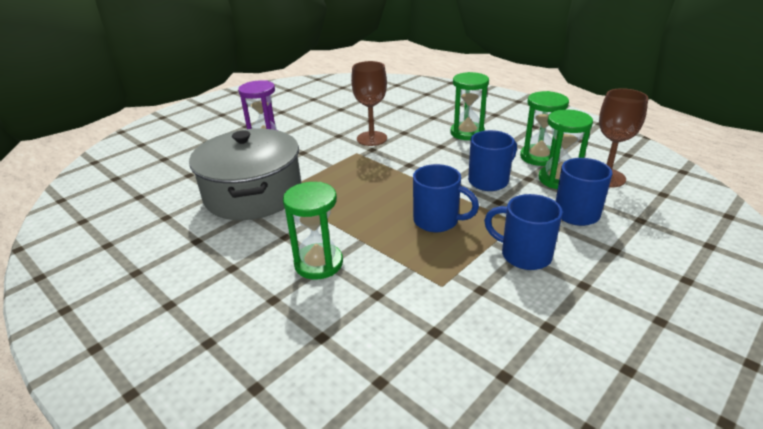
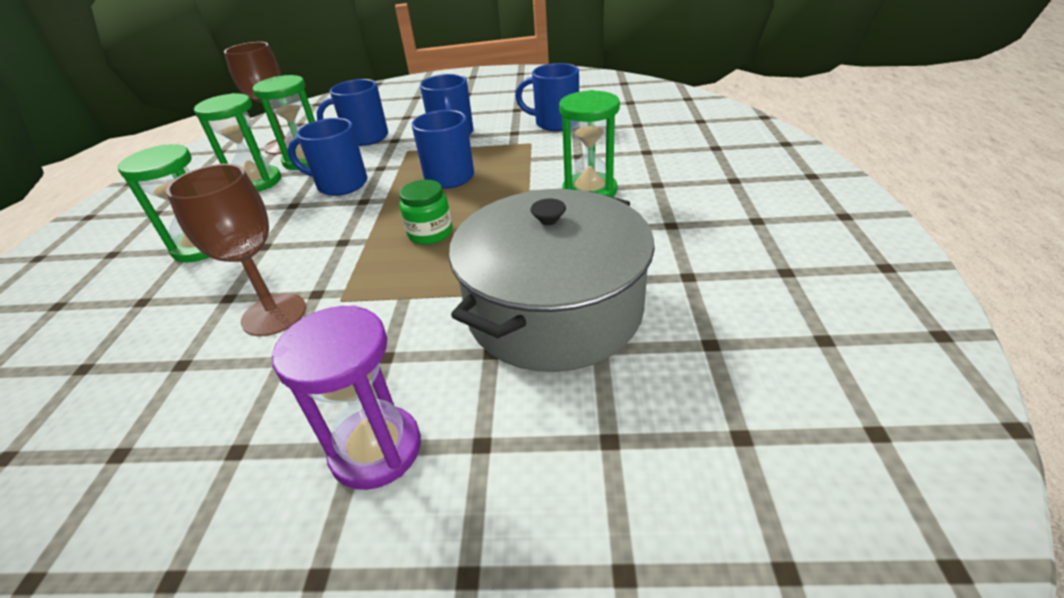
camera: 130 degrees left, 5 degrees up
(373, 189) = (430, 233): none -> green jar
(468, 327) = (555, 123): none -> blue mug

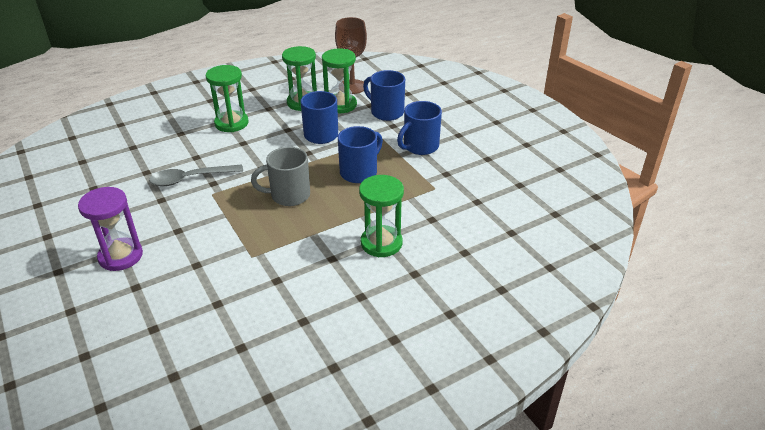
camera: 55 degrees right, 0 degrees up
(274, 314) = (190, 179): brown goblet -> grey spoon
(430, 233) = (289, 195): green jar -> grey mug
(554, 310) = (241, 275): grey pot -> none
(555, 123) = (478, 187): blue mug -> none

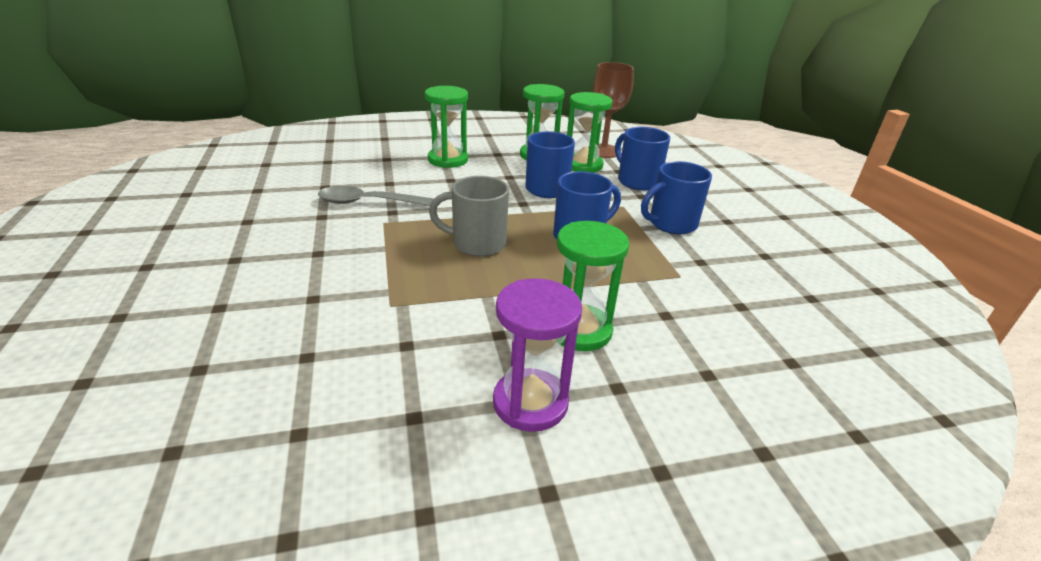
camera: 15 degrees right, 5 degrees down
(120, 256) = (230, 266): purple hourglass -> purple hourglass (530, 402)

